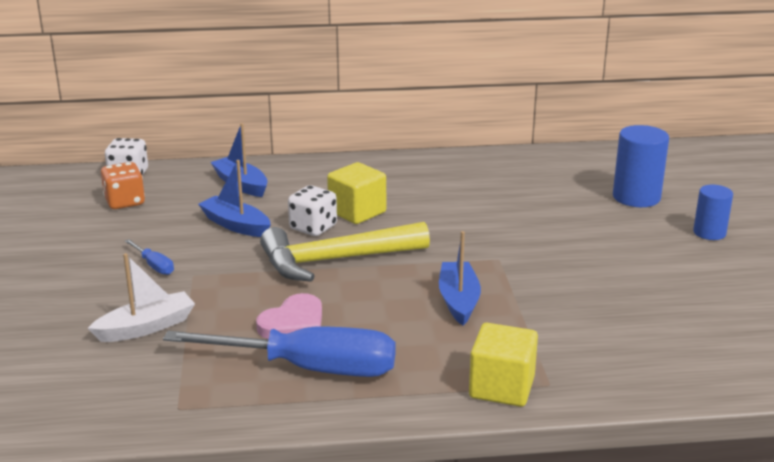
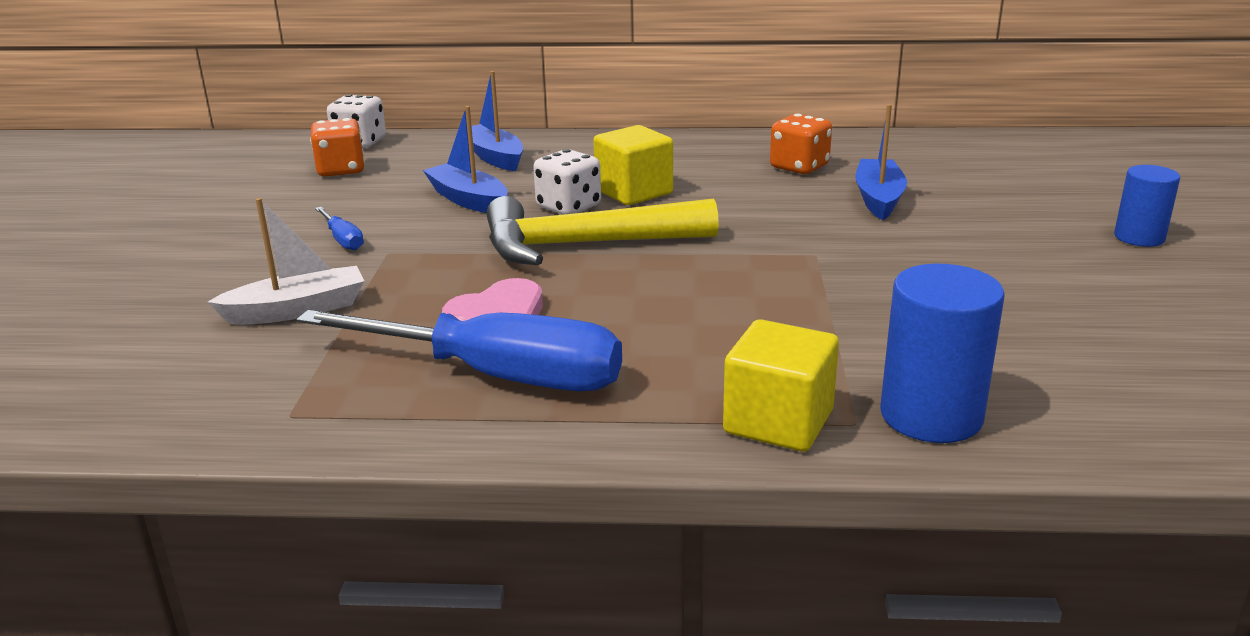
camera: 10 degrees right, 0 degrees up
(458, 300) = (743, 302): blue boat -> blue boat (878, 199)
(471, 183) = (799, 167): none -> orange dice
(636, 197) = (1032, 191): blue cylinder -> blue cylinder (931, 416)

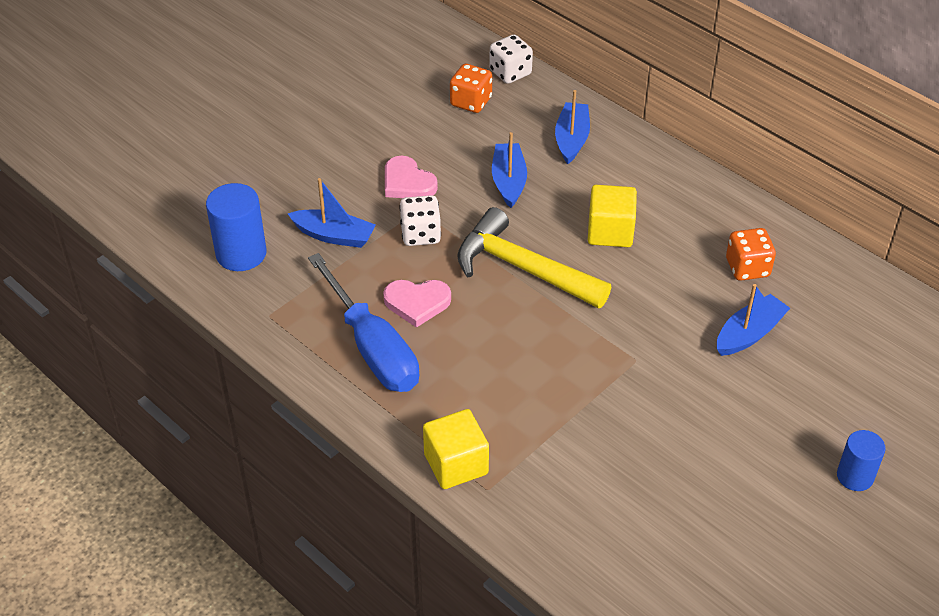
camera: 40 degrees right, 20 degrees up
(297, 310) = (334, 235): white boat -> blue boat
(343, 240) = (407, 182): blue screwdriver -> pink heart
(568, 207) = (555, 224): white dice -> white dice (420, 234)
(931, 416) = (526, 510): blue cylinder -> blue cylinder (241, 254)

